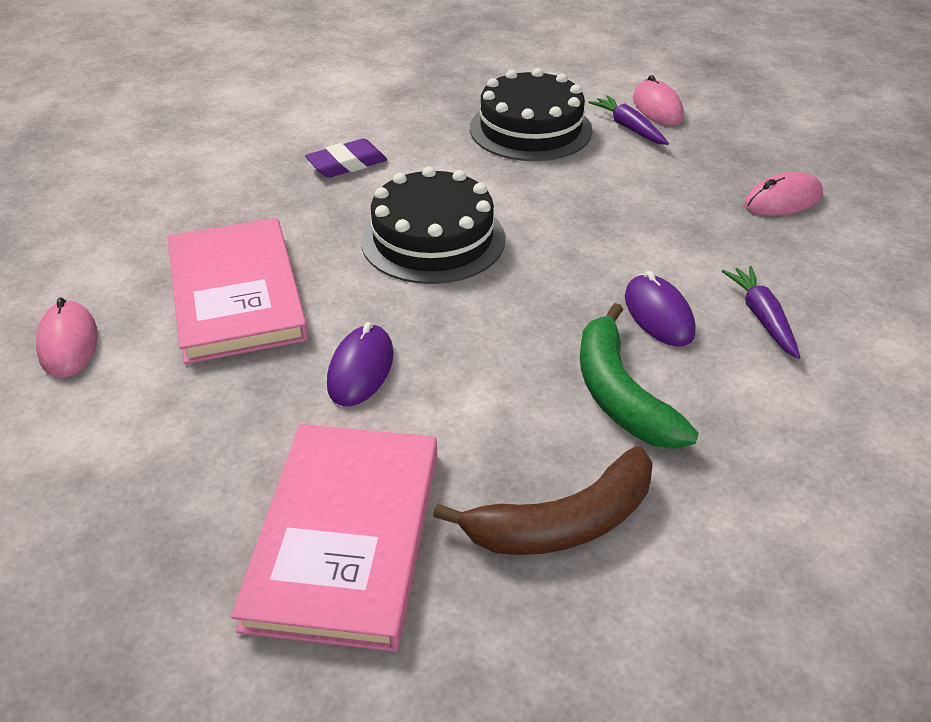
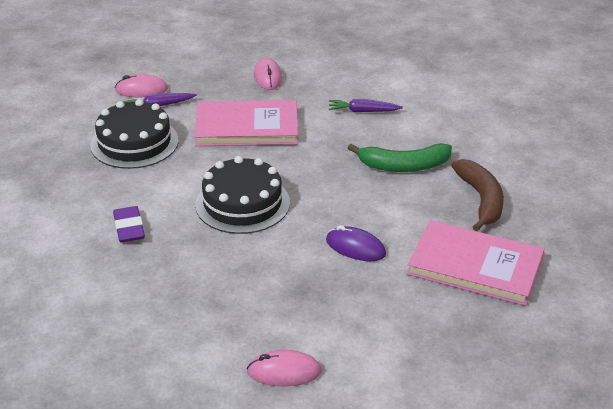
camera: 75 degrees left, 5 degrees down
(237, 294) = (263, 291): pink book -> pink book (247, 127)
(658, 314) = (348, 140): purple mouse -> none

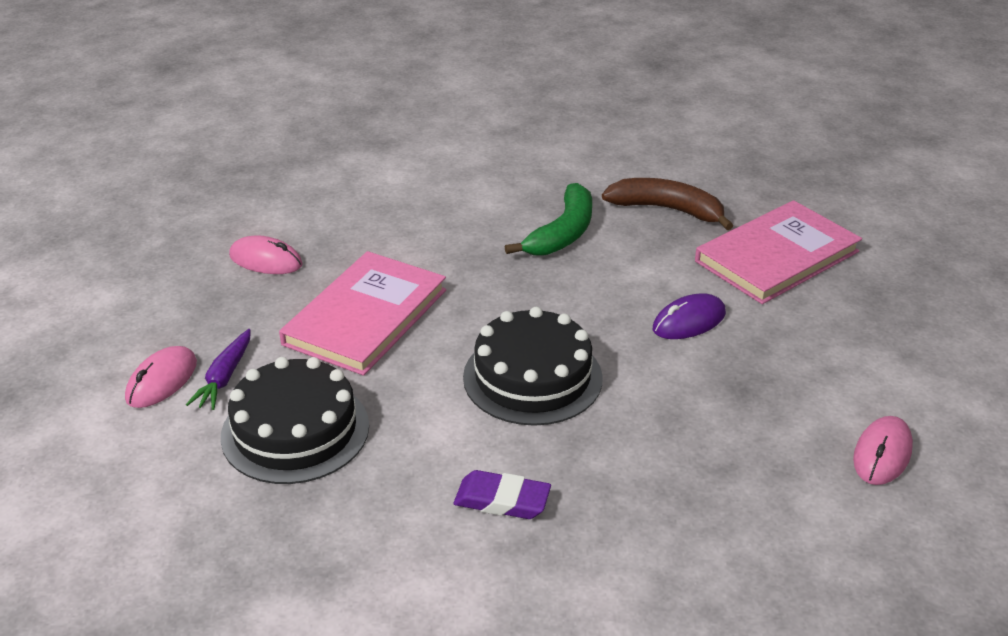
camera: 60 degrees left, 0 degrees up
(363, 111) = (425, 219): purple carrot -> none

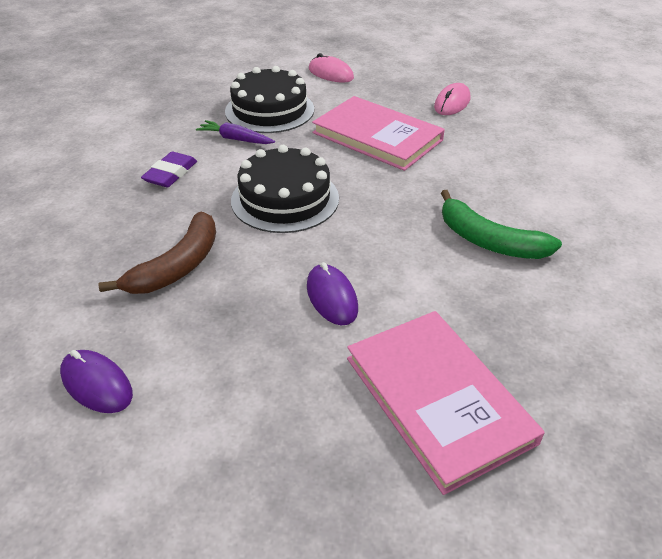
camera: 100 degrees right, 5 degrees up
(224, 377) = (327, 90): purple carrot -> purple carrot (235, 139)
(667, 210) = (539, 323): brown banana -> brown banana (177, 266)
(882, 454) = (97, 384): pink mouse -> purple mouse

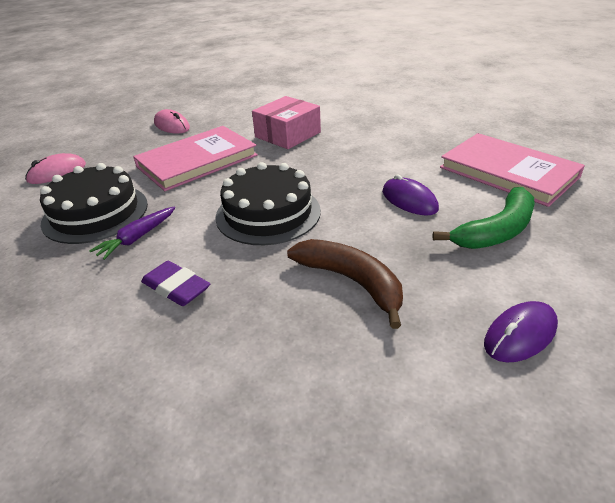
camera: 75 degrees left, 5 degrees down
(332, 297) = (409, 200): purple mouse -> purple mouse turned 60 degrees clockwise
(438, 399) = (508, 172): pink book -> pink book turned 60 degrees clockwise
(467, 183) = (288, 135): none -> pink box
(489, 241) = (358, 137): green banana -> green banana (496, 231)

